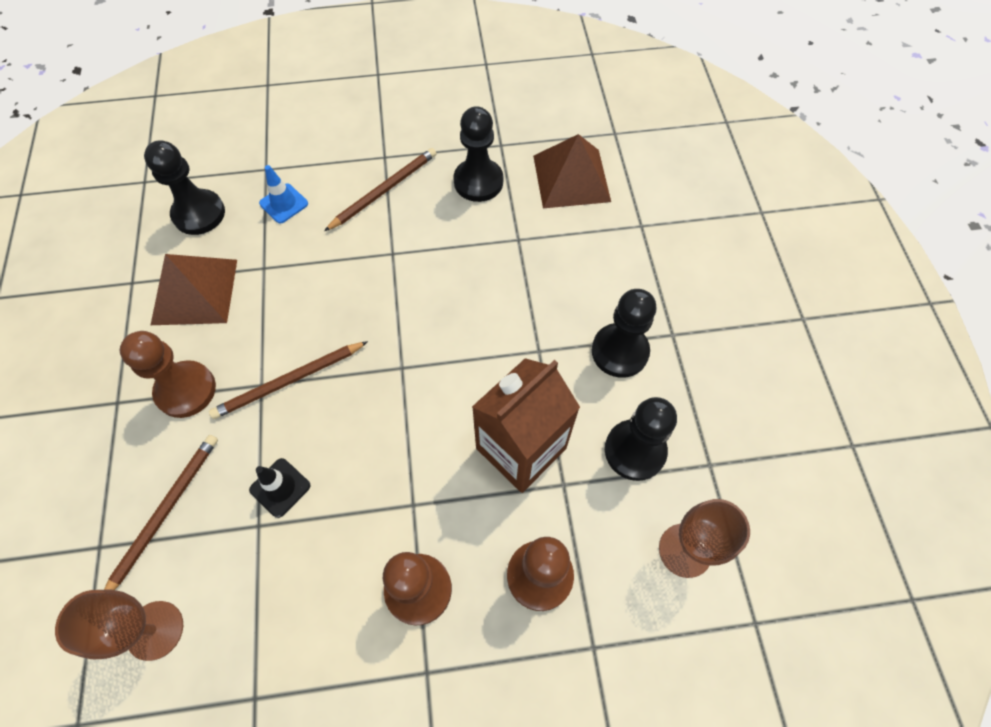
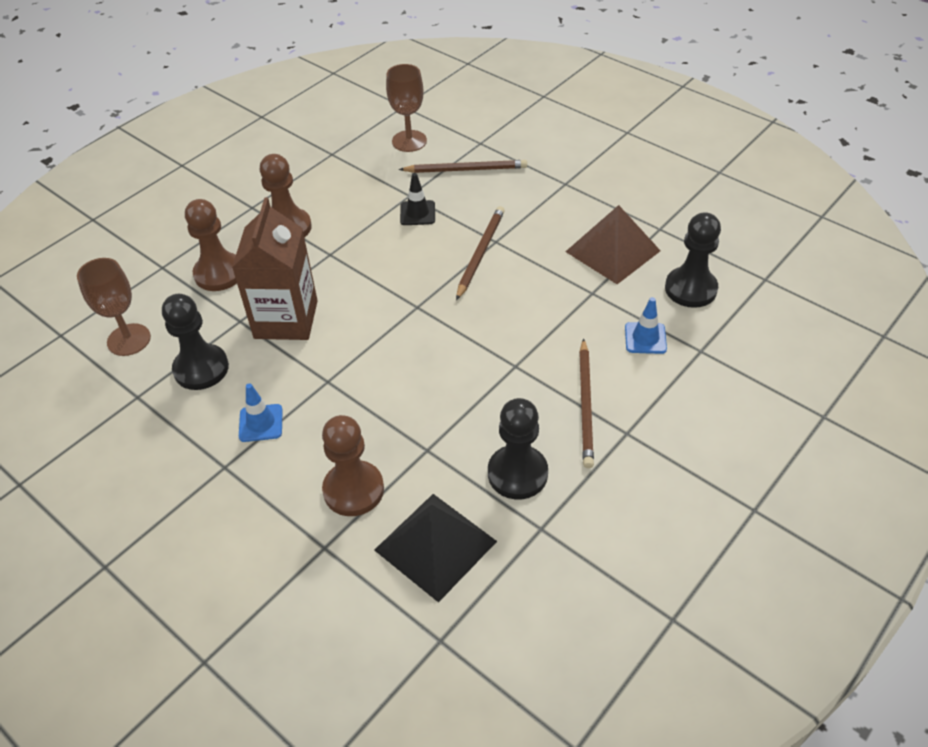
camera: 140 degrees right, 15 degrees down
(165, 512) = (466, 169): brown pencil -> brown pencil turned 75 degrees counterclockwise
(186, 390) = (535, 211): brown pawn -> brown pawn (353, 490)
(571, 178) = (435, 545): brown pyramid -> black pyramid
(619, 351) = (261, 423): black pawn -> blue traffic cone

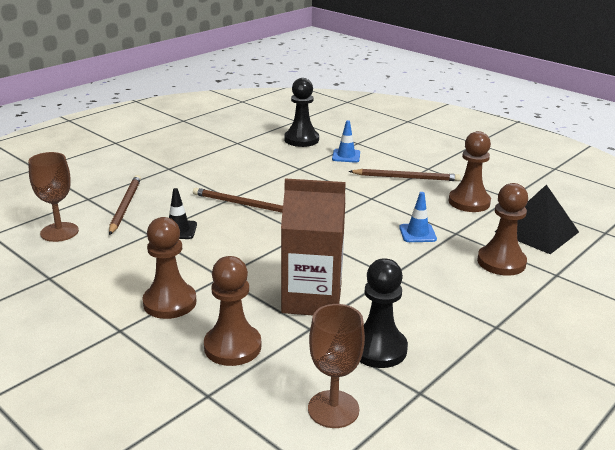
camera: 90 degrees left, 20 degrees down
(261, 423) = (443, 308): blue traffic cone -> blue traffic cone (417, 233)
(517, 473) = (469, 202): black pawn -> brown pawn
(613, 251) = (257, 158): brown pyramid -> none

